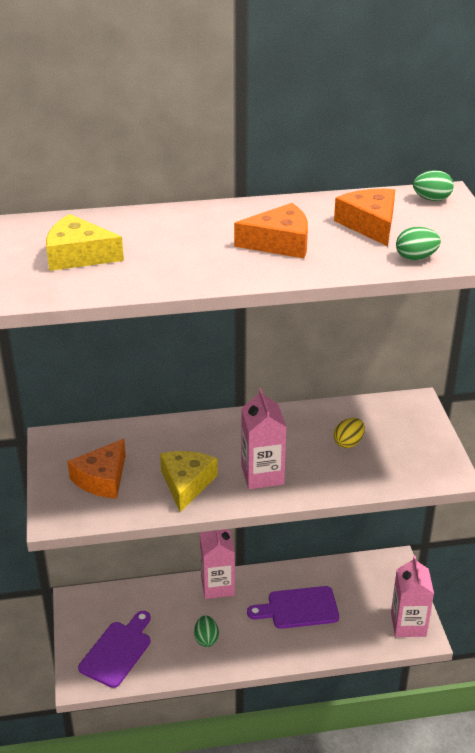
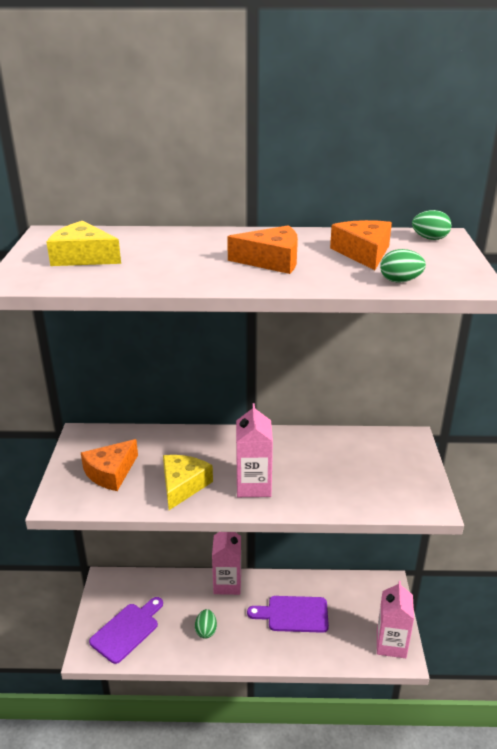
camera: 10 degrees right, 5 degrees down
(348, 443) = (340, 466): yellow egg -> none

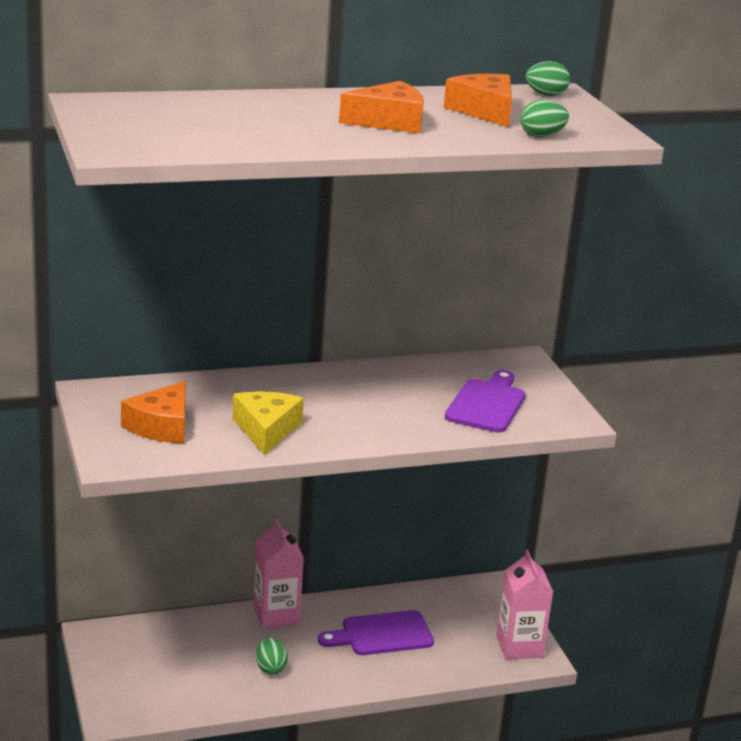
camera: 20 degrees left, 5 degrees down
(83, 257) = (163, 125): yellow cheese -> none
(127, 630) = (158, 684): purple cutting board -> purple cutting board (487, 404)
(253, 486) = (355, 422): pink carton -> none

